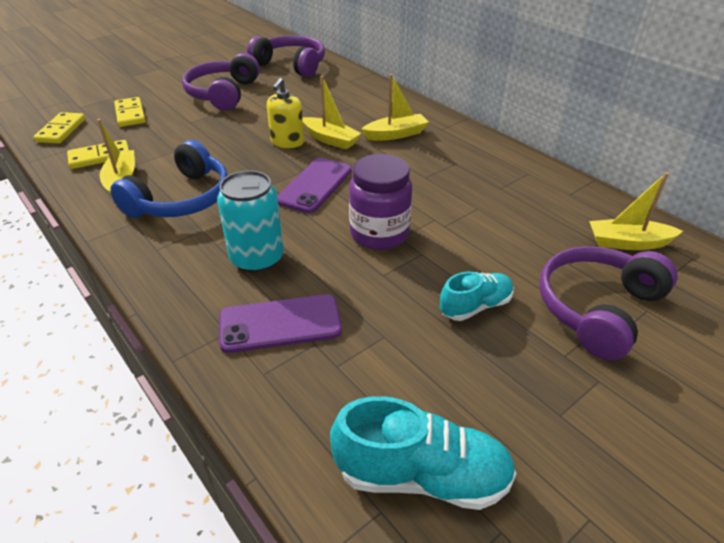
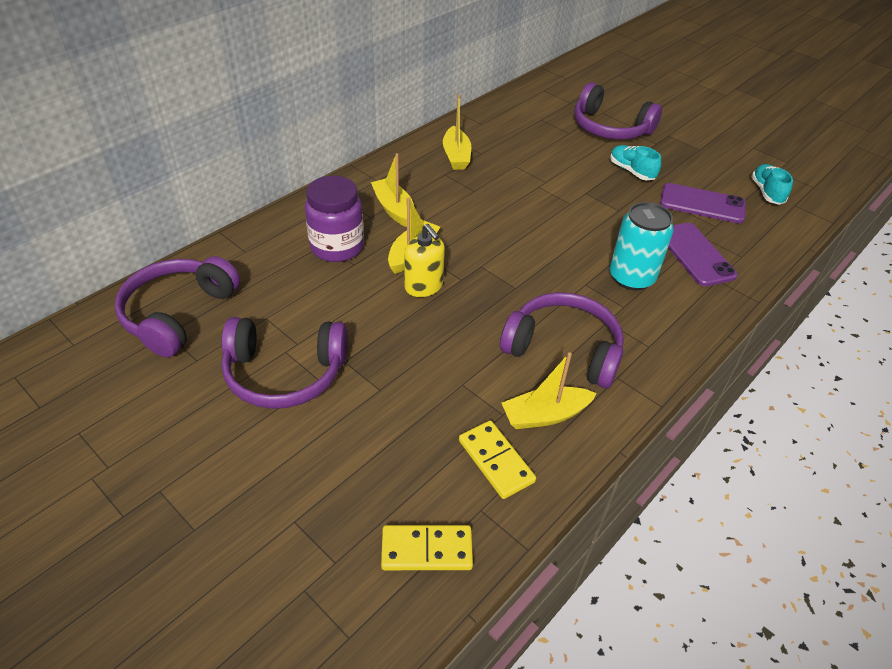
camera: 100 degrees left, 5 degrees up
(130, 114) = (361, 471): yellow domino -> none
(181, 199) = (563, 349): blue headphones -> purple headphones
(287, 142) = (423, 286): yellow soap dispenser -> yellow soap dispenser turned 45 degrees clockwise
(315, 185) = (508, 256): purple phone -> purple phone (702, 204)
(379, 234) = (570, 213): purple jar -> purple jar (337, 247)
(422, 475) = (766, 192): turquoise shoe -> turquoise shoe, size x0.63
(628, 243) = (536, 109): yellow boat -> yellow boat (456, 156)

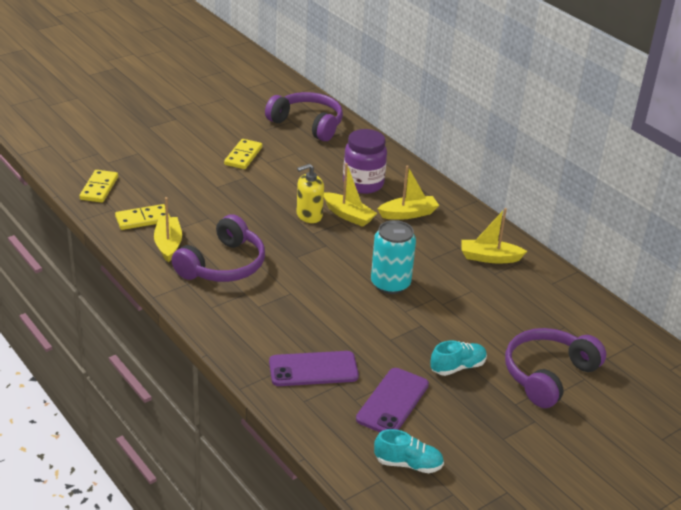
camera: 100 degrees right, 10 degrees down
(285, 373) = (243, 156): purple headphones -> yellow domino
(631, 277) = (292, 320): turquoise can -> turquoise can (390, 284)

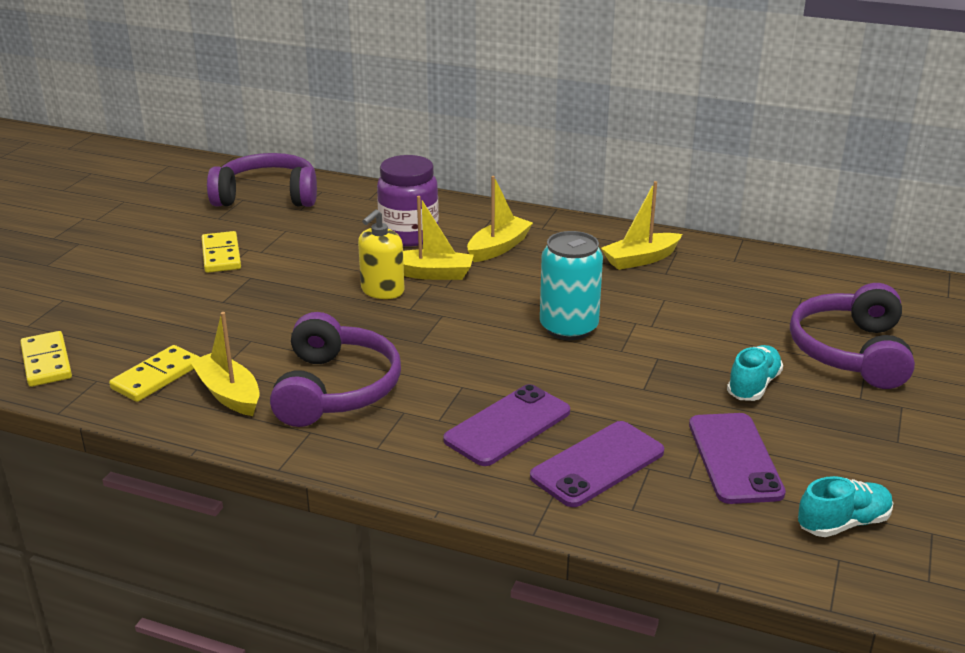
camera: 30 degrees left, 5 degrees down
(290, 326) = (507, 426): none -> purple phone

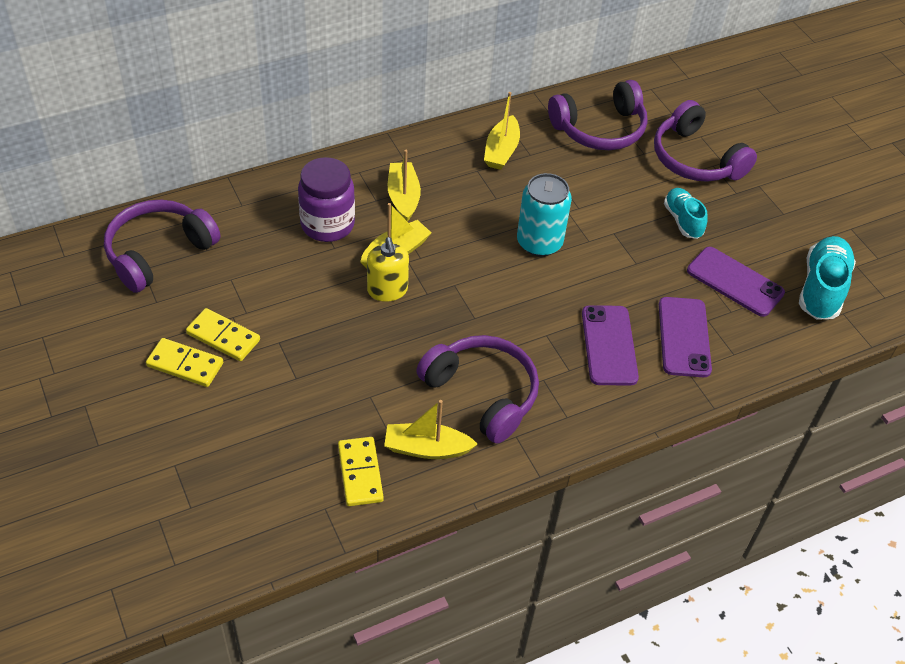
camera: 50 degrees left, 20 degrees up
(46, 362) = (264, 523): yellow domino -> yellow domino (185, 365)
(772, 287) = (599, 129): none -> purple headphones
(843, 523) = (821, 289): turquoise shoe -> turquoise shoe, size x1.58

